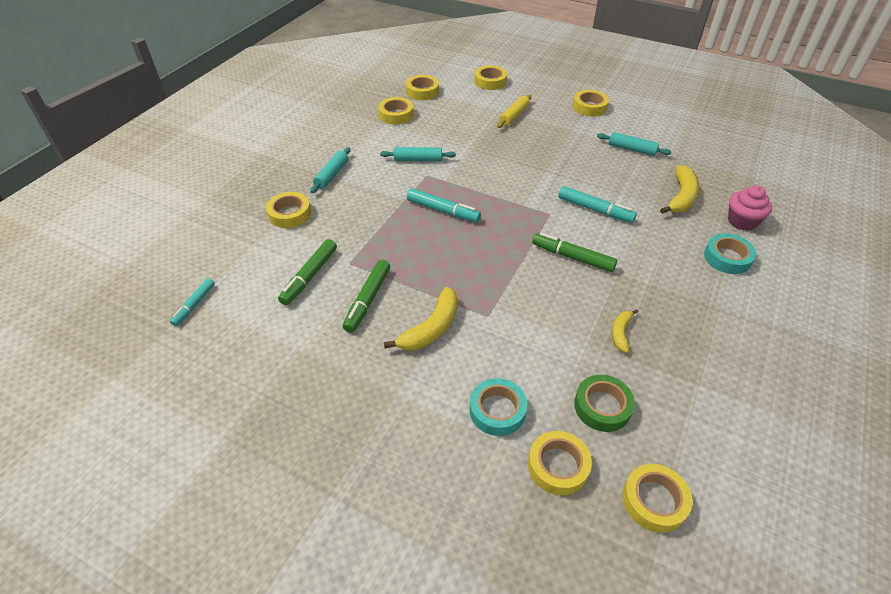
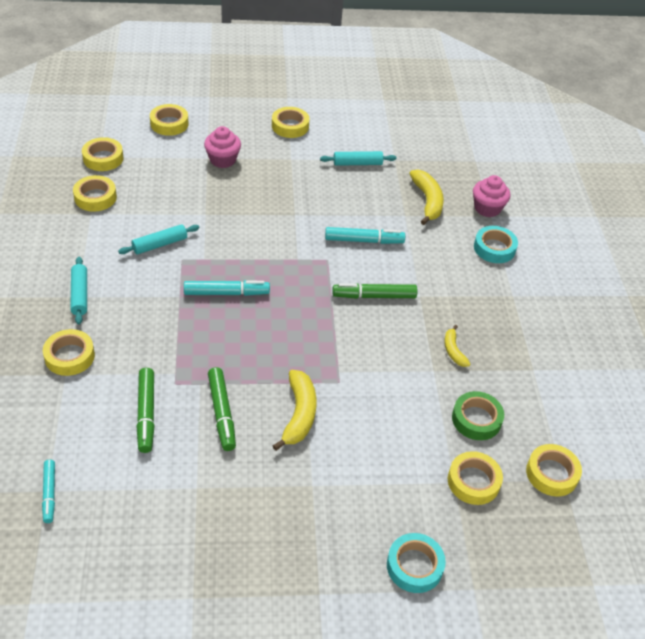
camera: 35 degrees left, 0 degrees up
(497, 410) = (401, 460): turquoise tape -> turquoise tape (414, 566)
(514, 116) = (223, 160): yellow rolling pin -> pink cupcake

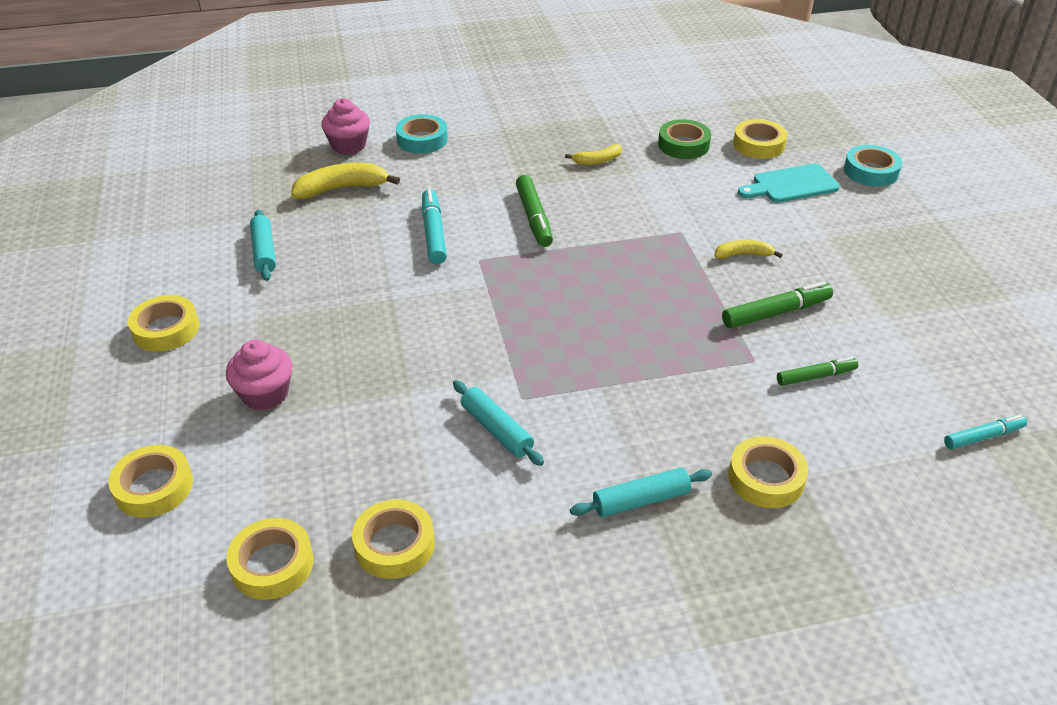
camera: 95 degrees left, 5 degrees down
(146, 414) = (816, 376): green marker -> green marker, size x0.66
(226, 293) = (576, 340): turquoise marker -> none
(299, 414) = (743, 255): yellow banana -> yellow banana, size x0.58
(398, 485) = (791, 185): none -> turquoise cutting board
(551, 473) = (723, 106): yellow tape -> none

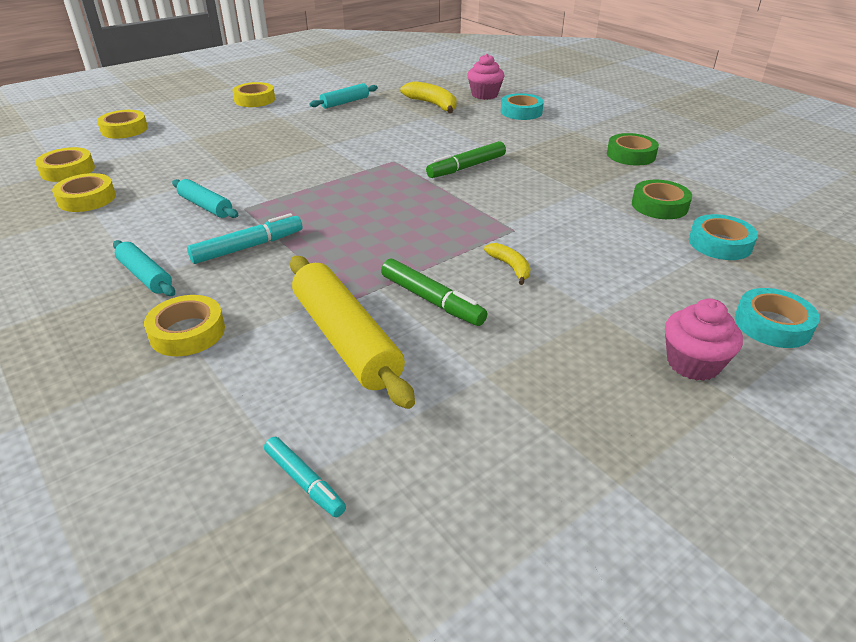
camera: 65 degrees right, 5 degrees down
(265, 394) = (210, 135): pink cupcake -> pink cupcake (693, 363)
(434, 233) = (411, 140): turquoise marker -> turquoise marker (248, 247)
(496, 429) = (205, 206): turquoise rolling pin -> turquoise rolling pin turned 75 degrees counterclockwise
(579, 120) = (631, 155): none -> green tape
(597, 161) = (578, 174): yellow banana -> none
(758, 145) = (720, 243): yellow tape -> turquoise tape
(791, 185) = (669, 275): turquoise cutting board -> none
(816, 376) = (346, 340): green marker -> yellow rolling pin

